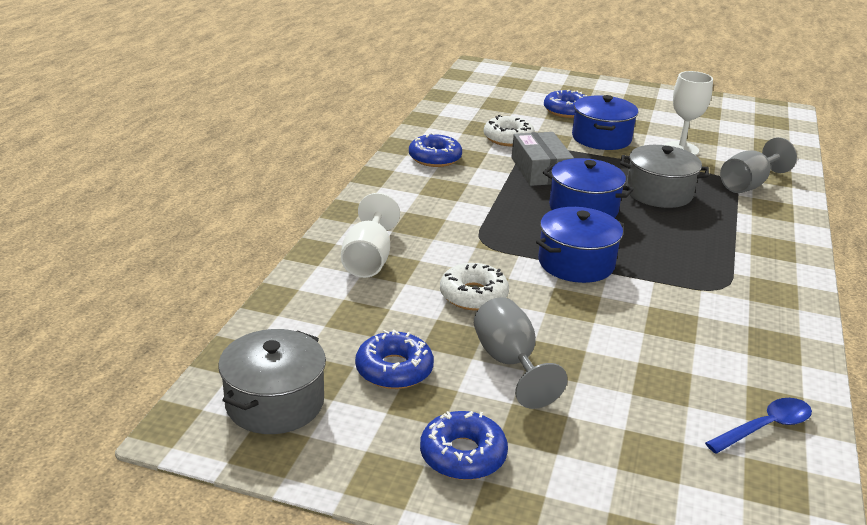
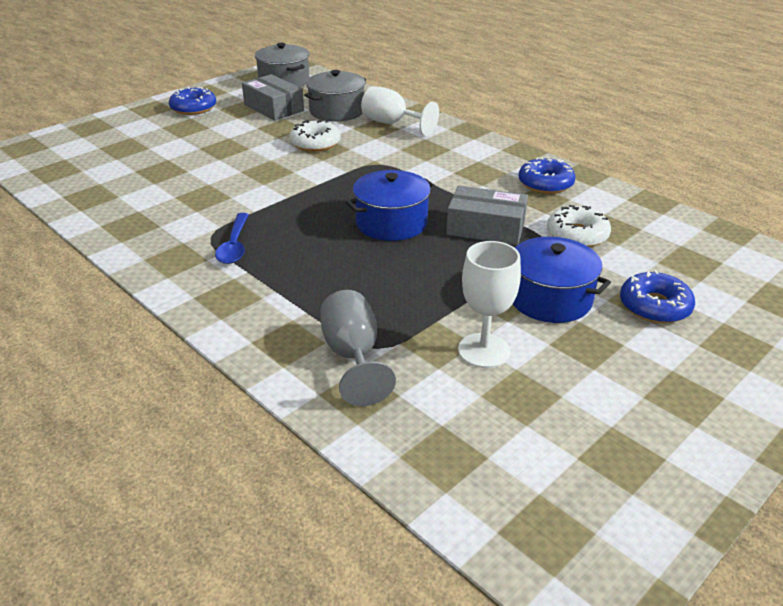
camera: 120 degrees right, 5 degrees up
(394, 369) = (274, 108): blue donut -> grey box
(509, 363) = (239, 135): grey goblet -> none
(576, 263) = (312, 189): blue pot -> none
(659, 193) = (386, 278): grey pot -> grey pot (337, 111)
(765, 427) = (85, 185): blue spoon -> blue spoon (234, 245)

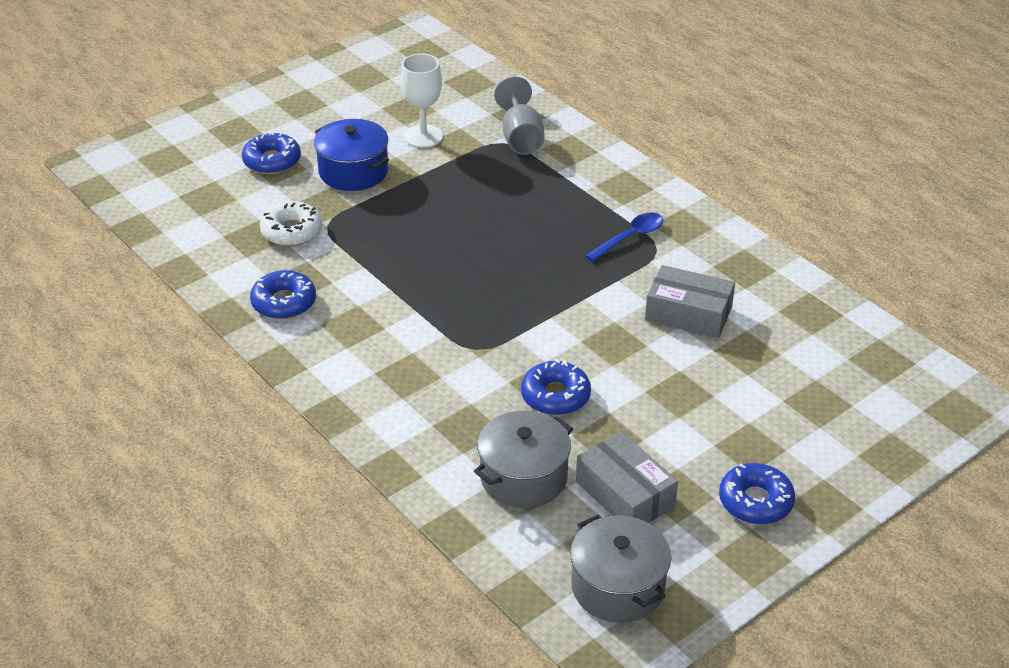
camera: 175 degrees left, 5 degrees up
(234, 245) = (630, 237): blue spoon -> blue spoon turned 45 degrees clockwise
(315, 143) = (555, 396): white donut -> blue donut
(391, 223) = (473, 256): blue pot -> none
(392, 123) = (442, 437): white goblet -> none
(486, 228) = (378, 245): grey box -> grey box (688, 314)

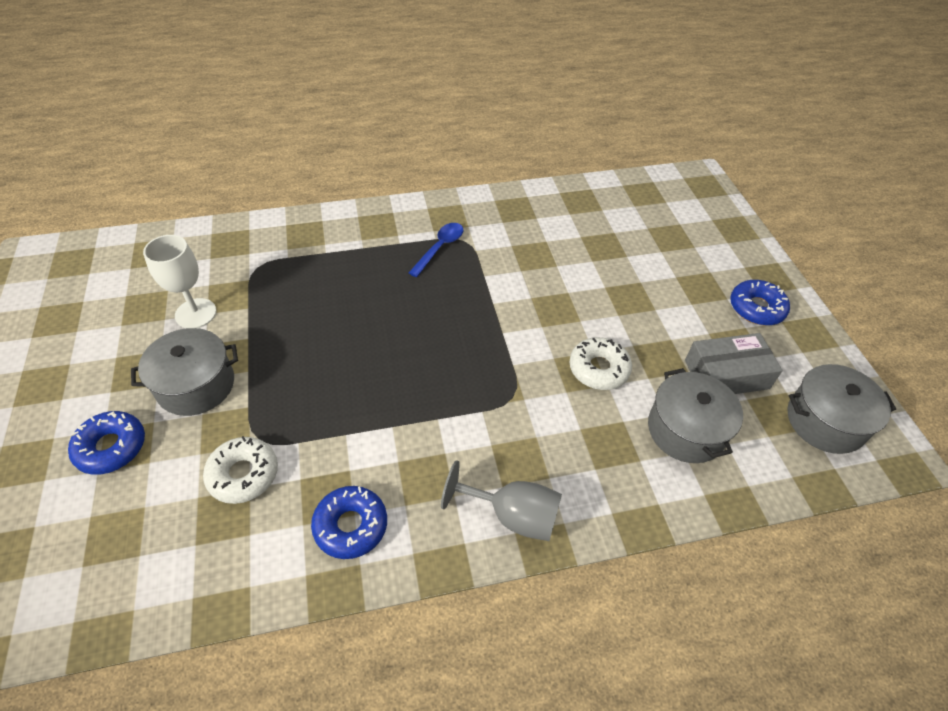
camera: 65 degrees left, 10 degrees up
(353, 171) = (196, 385): blue pot -> grey pot
(521, 138) = (261, 254): grey goblet -> grey goblet (512, 515)
(555, 396) = (598, 369): blue donut -> white donut
(630, 237) = (439, 248): blue spoon -> blue spoon turned 45 degrees clockwise
(688, 314) = (546, 256): grey box -> none

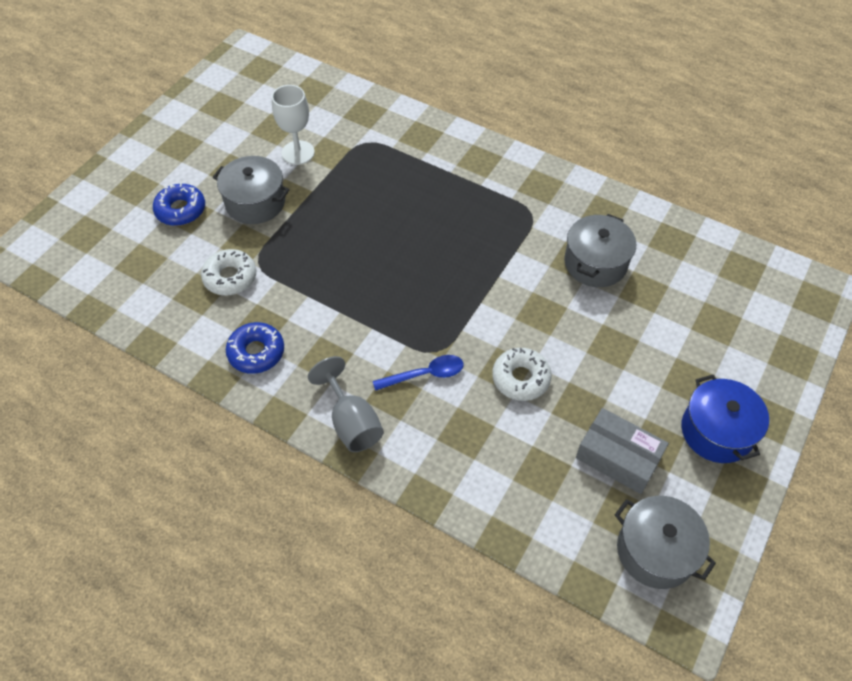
camera: 45 degrees right, 5 degrees up
(439, 248) = (506, 208): blue spoon -> blue spoon (425, 374)
(686, 430) = (533, 467): grey pot -> grey pot (595, 263)
(756, 308) = (717, 431): blue donut -> blue pot

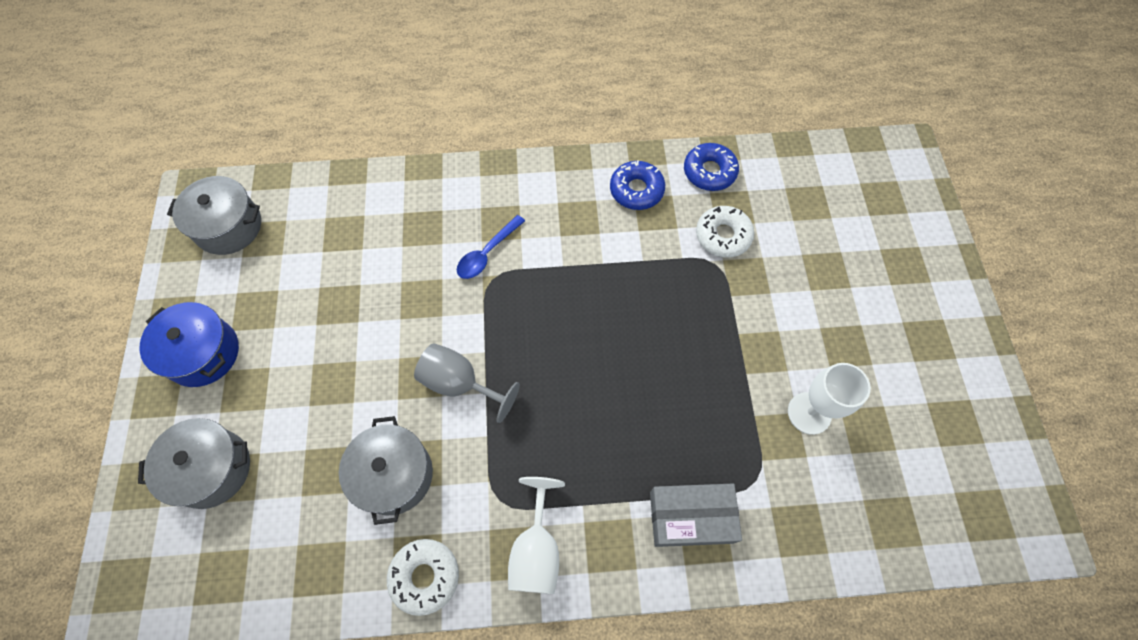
camera: 145 degrees right, 10 degrees up
(181, 210) = (838, 270): blue donut -> blue donut (709, 172)
(255, 202) = (783, 323): grey pot -> grey pot (212, 469)
(352, 422) = (516, 184): grey goblet -> grey goblet (460, 383)
(521, 378) = (403, 298): white donut -> white donut (425, 576)
(525, 180) = (536, 550): none -> white goblet
(618, 457) = (285, 280): grey box -> grey box (691, 517)

